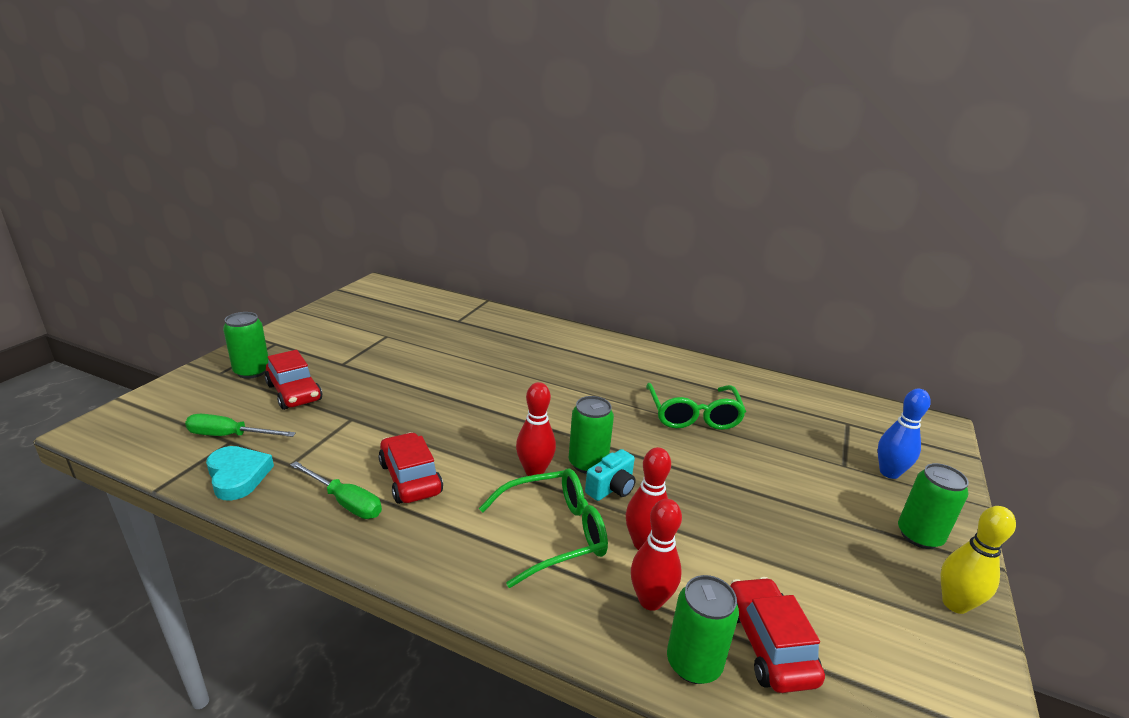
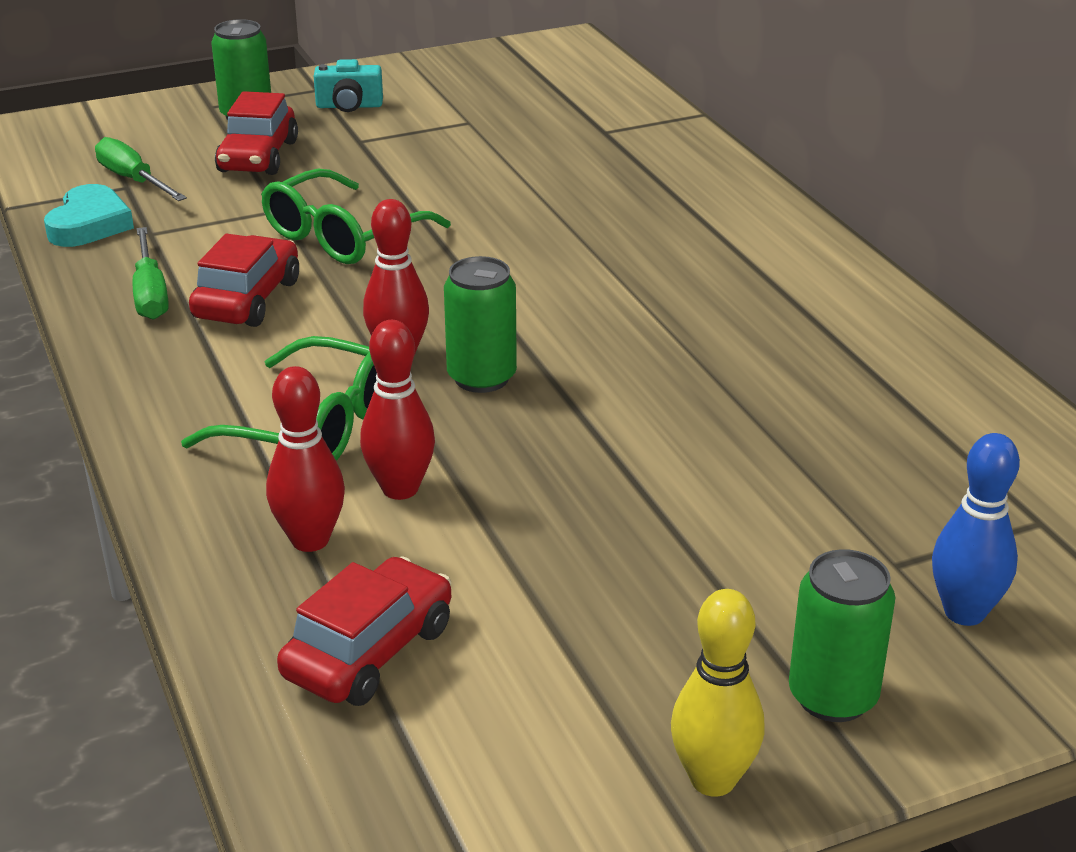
camera: 45 degrees right, 5 degrees up
(611, 488) = (464, 417): turquoise camera -> turquoise camera (349, 106)
(693, 415) = (756, 391): green glasses -> green glasses (343, 236)
(693, 663) = (258, 613): green can -> none

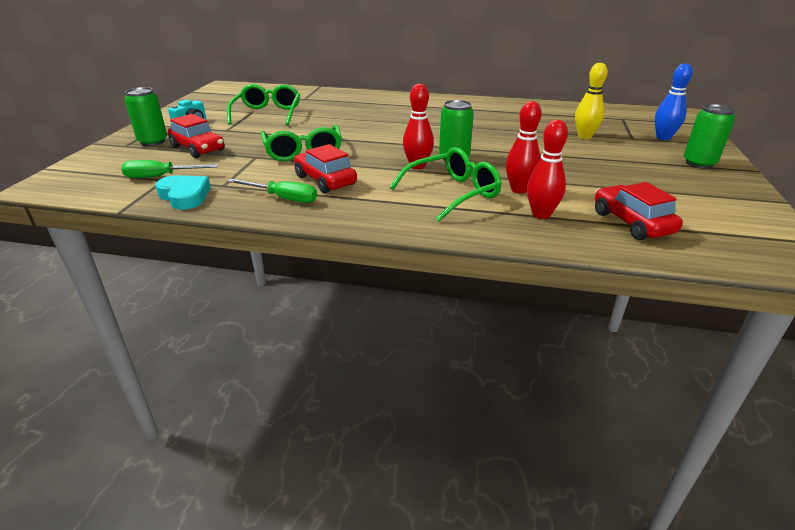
camera: 55 degrees left, 0 degrees up
(476, 137) = (267, 114): none -> green glasses
(713, 780) = (738, 189): yellow bowling pin -> yellow bowling pin (584, 136)

